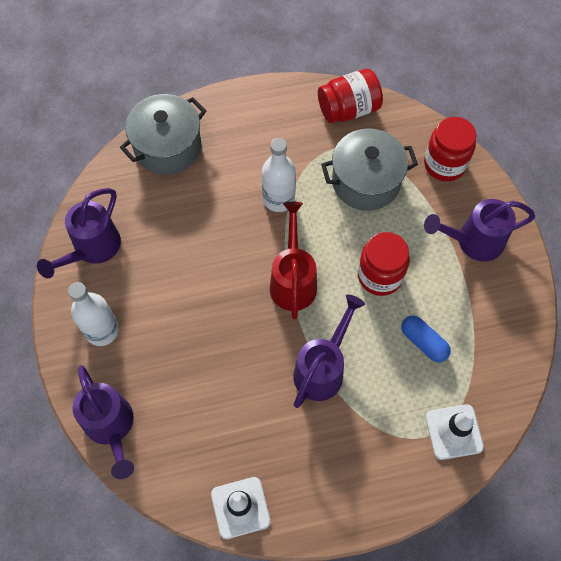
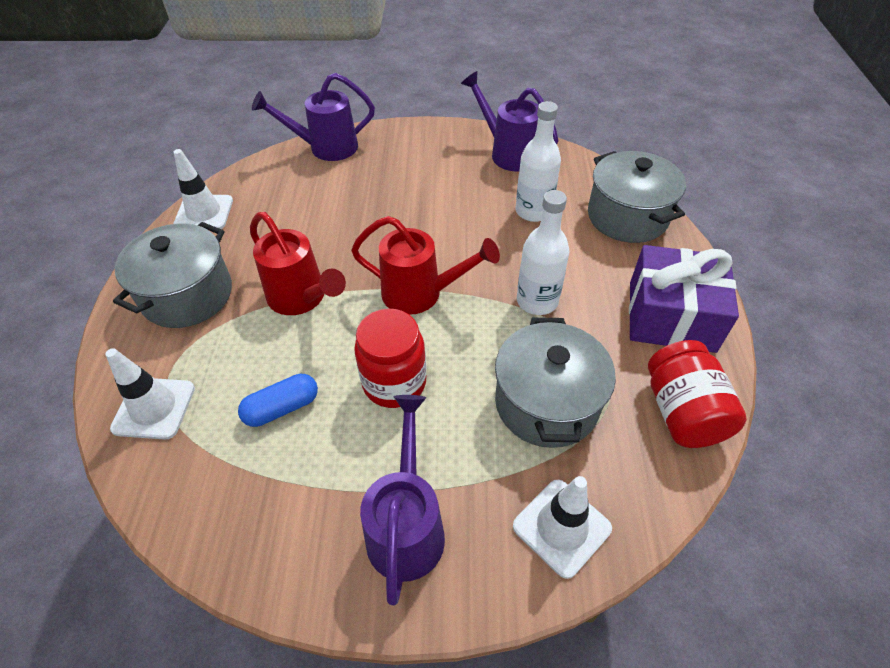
camera: 105 degrees right, 15 degrees down
(102, 330) = (420, 151): white bottle -> white bottle (533, 211)
(270, 116) = (671, 316): none -> purple gift
(322, 369) = (301, 298): purple watering can -> red watering can
(345, 466) = (187, 295): none -> grey pot
(444, 164) = (561, 527): red jar -> white traffic cone

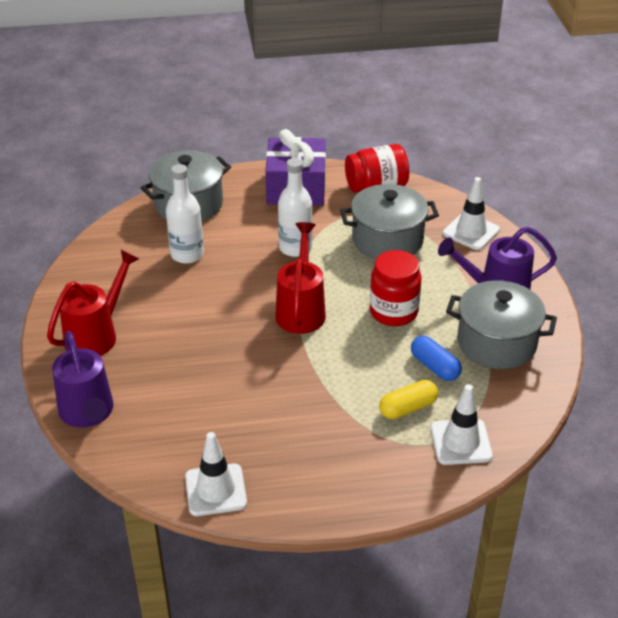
camera: 100 degrees left, 10 degrees down
(187, 295) = (337, 462): grey pot -> grey pot (496, 343)
(229, 367) = (408, 408): none -> yellow capsule
(301, 298) = (322, 381): red watering can -> red watering can (96, 335)
(509, 153) = (97, 274): purple watering can -> none

